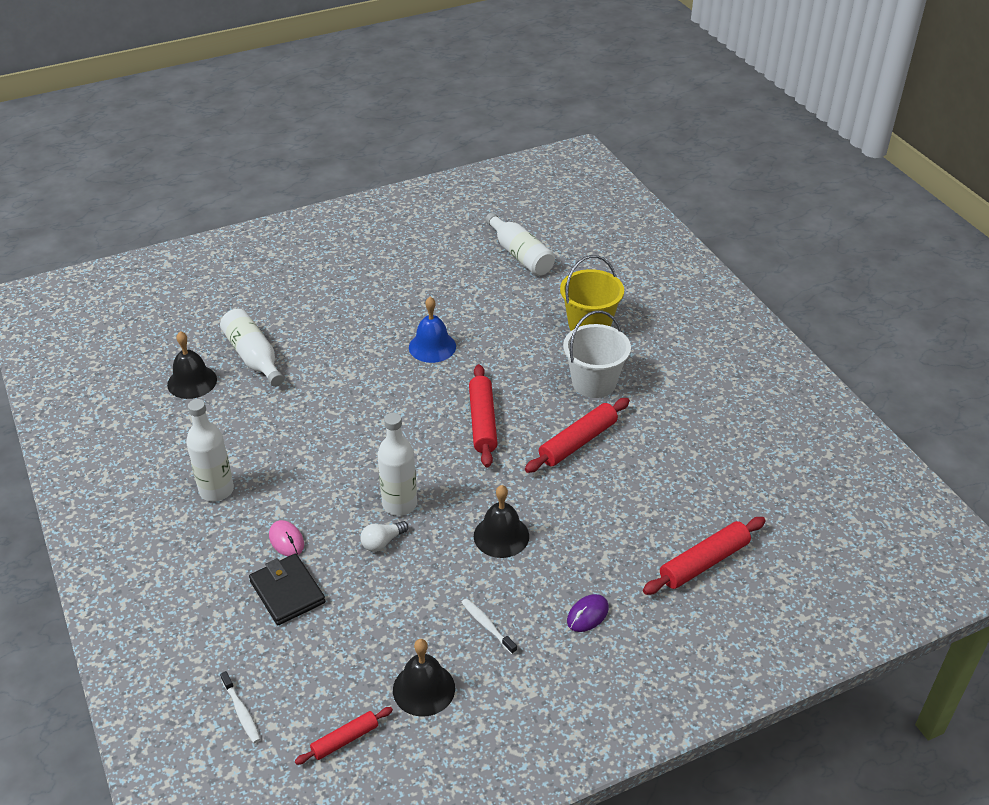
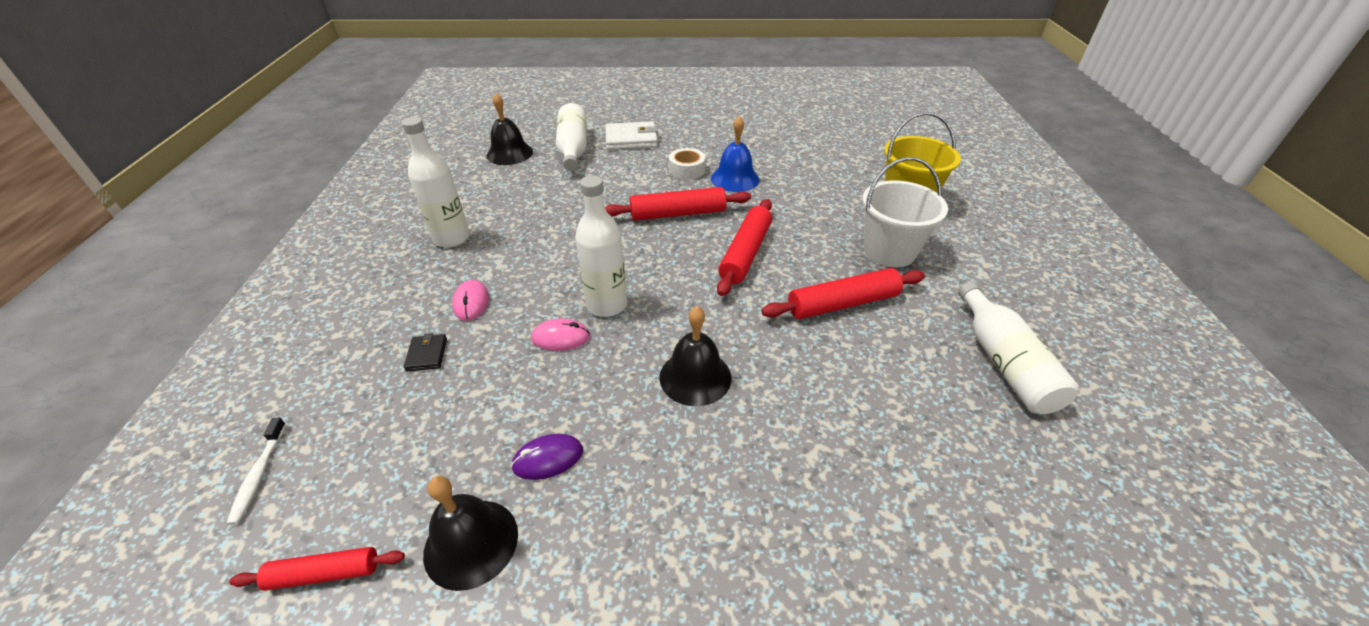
camera: 25 degrees right, 0 degrees up
(287, 592) = (427, 354): black wallet -> black wallet, size x0.53
(304, 328) = (631, 139): none -> white wallet
(382, 349) = (687, 170): none -> white tape
(382, 542) = (561, 337): white light bulb -> pink mouse
(487, 625) = (608, 486): white toothbrush -> none
(520, 255) = (861, 131): white bottle -> white bottle (1004, 362)
(587, 615) = (750, 528): purple mouse -> purple mouse (548, 458)
(703, 562) = (960, 517): red rolling pin -> red rolling pin (678, 213)

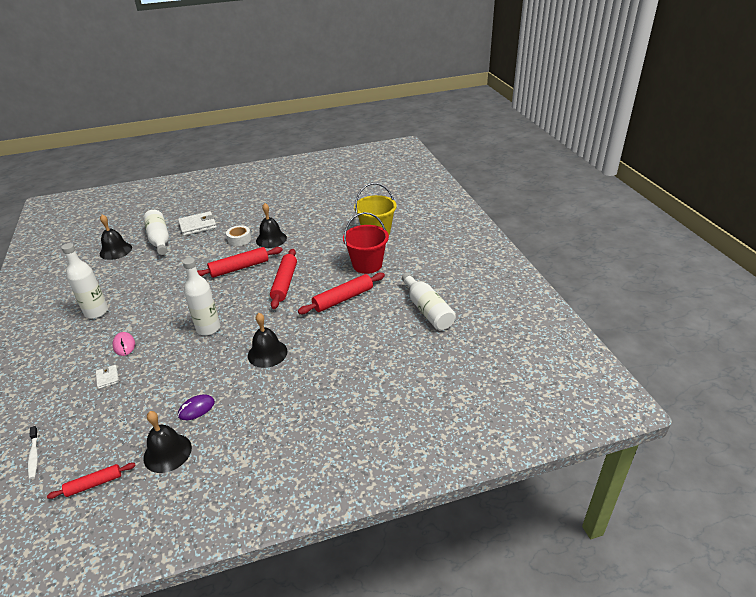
camera: 15 degrees left, 5 degrees down
(427, 354) = (107, 378): black wallet -> white wallet
(561, 337) = (186, 351): pink mouse -> none
(735, 179) = (271, 239): blue bell -> black bell
(889, 251) = (367, 265): white bucket -> red bucket

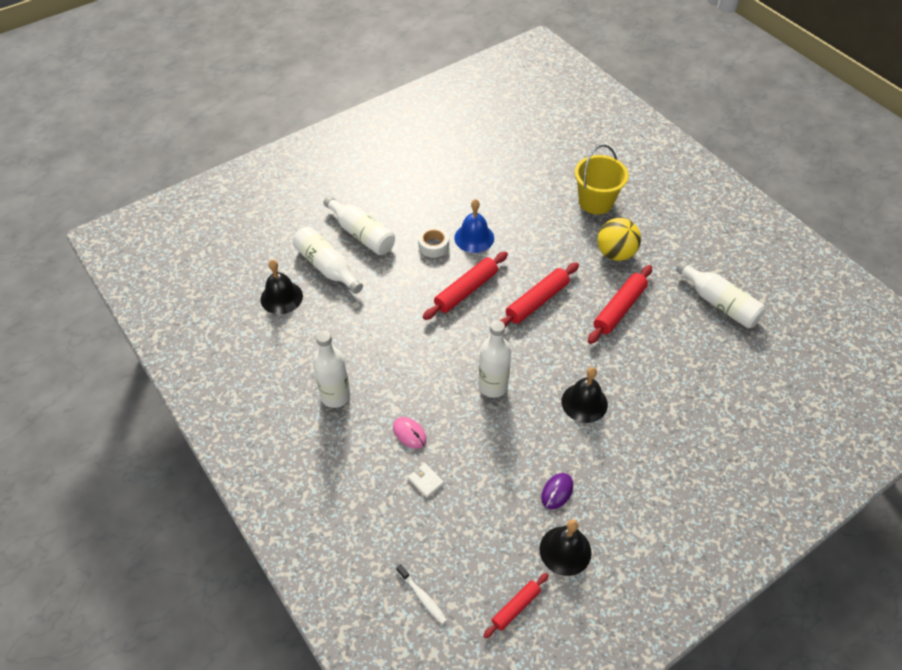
camera: 20 degrees left, 15 degrees up
(198, 226) = (361, 234): white wallet -> white bottle
(271, 239) = (474, 238): black bell -> blue bell
(284, 283) = (537, 301): red rolling pin -> red rolling pin turned 60 degrees clockwise
(367, 265) = (615, 253): red bucket -> yellow ball

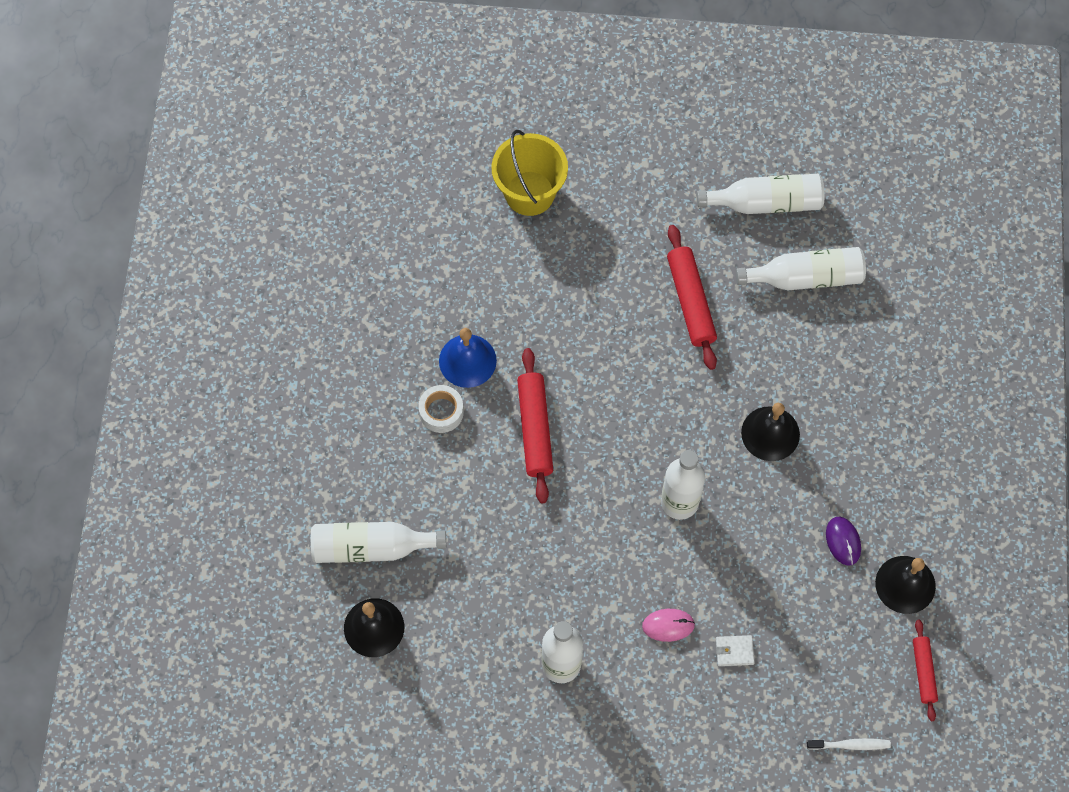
camera: 50 degrees left, 15 degrees up
(361, 234) = (353, 474): white bottle -> white bottle (806, 277)
(537, 301) = (611, 371): red rolling pin -> none
(615, 253) = (618, 239): yellow ball -> none

